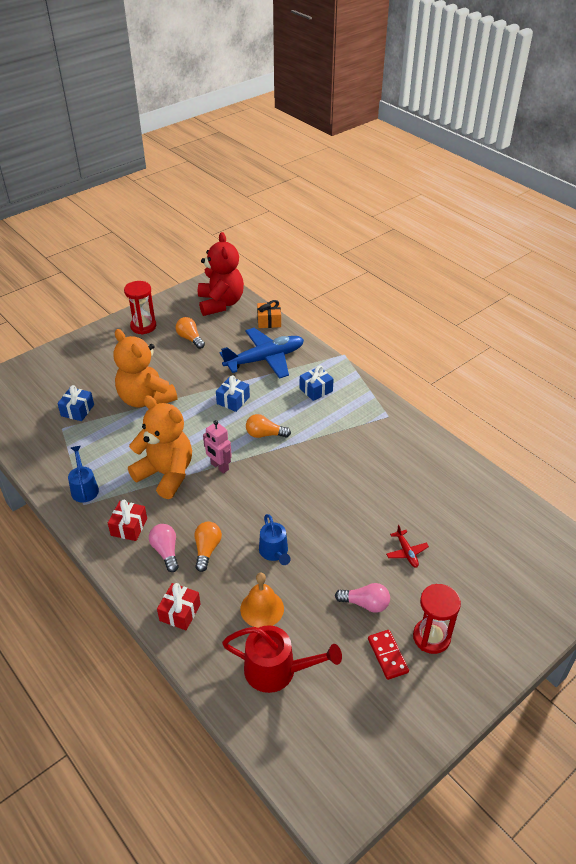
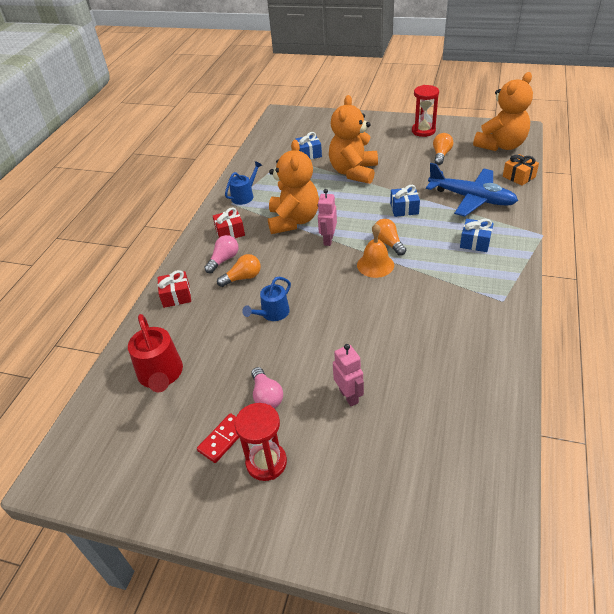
camera: 60 degrees right, 0 degrees up
(220, 303) = (501, 145): red teddy bear -> orange teddy bear
(262, 608) = (212, 336): orange bell -> orange bell (375, 265)
(406, 552) = (349, 396): red plane -> pink robot

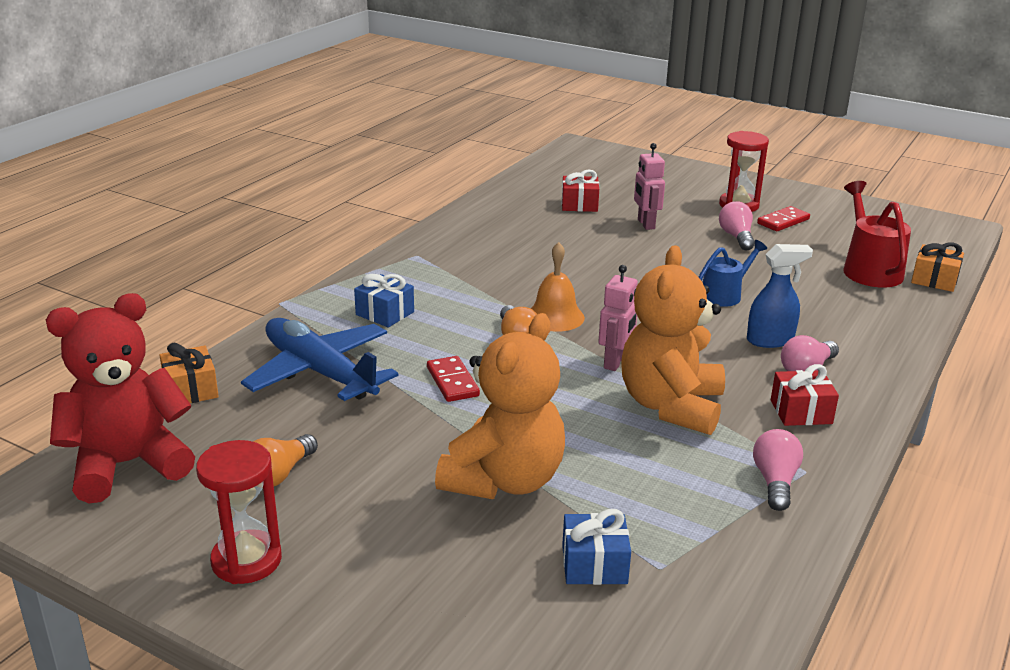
camera: 170 degrees left, 15 degrees down
(114, 373) = (934, 280): none -> orange gift
(176, 296) = (878, 338): red gift -> red gift (579, 205)
(243, 278) = (770, 340): orange light bulb -> blue spray bottle
(244, 196) = (775, 482): blue watering can -> pink light bulb
(404, 209) = (452, 382): blue gift -> red domino
(501, 145) = (128, 464): orange teddy bear -> red teddy bear

